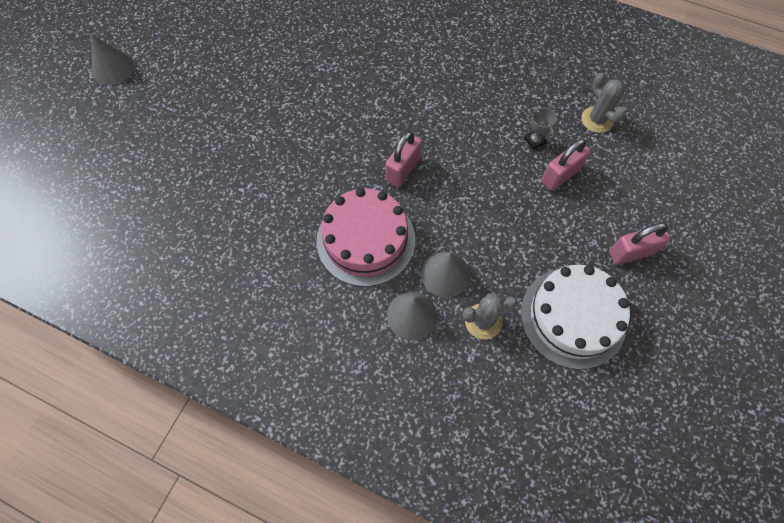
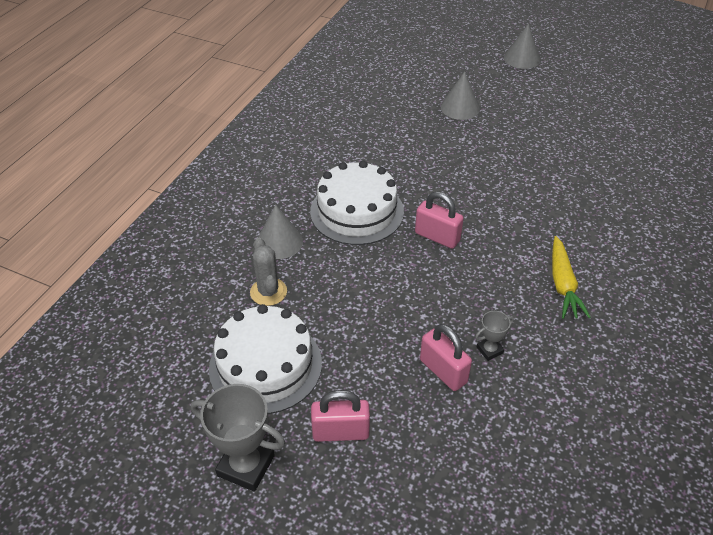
camera: 90 degrees right, 20 degrees down
(366, 240) = (357, 211): pink cake -> white cake
(445, 274) = (319, 266): grey cone -> grey cone (460, 108)
(459, 82) = (562, 284): none -> yellow carrot
(597, 120) = (533, 419): grey cactus -> none
(631, 252) = (340, 432): pink padlock -> pink padlock turned 75 degrees counterclockwise
(676, 325) = (246, 466): none -> grey trophy

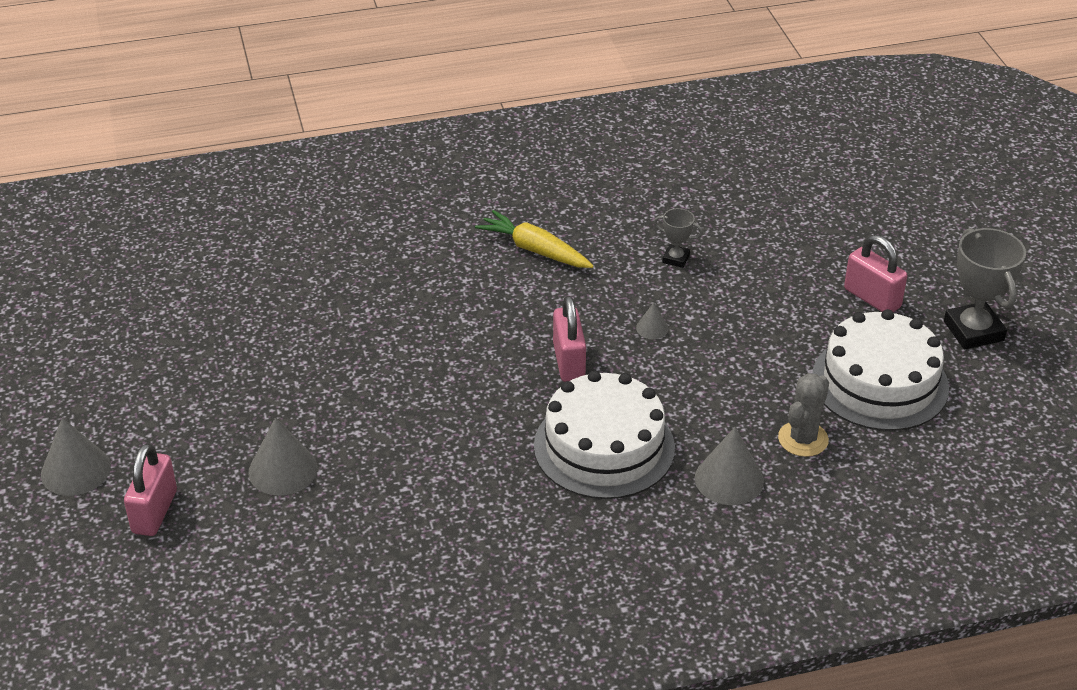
camera: 130 degrees left, 5 degrees down
(430, 290) = (652, 328): none -> grey cone
(443, 371) = (735, 274): pink padlock -> pink padlock (155, 512)
(562, 284) = (535, 250): yellow carrot -> yellow carrot turned 105 degrees counterclockwise

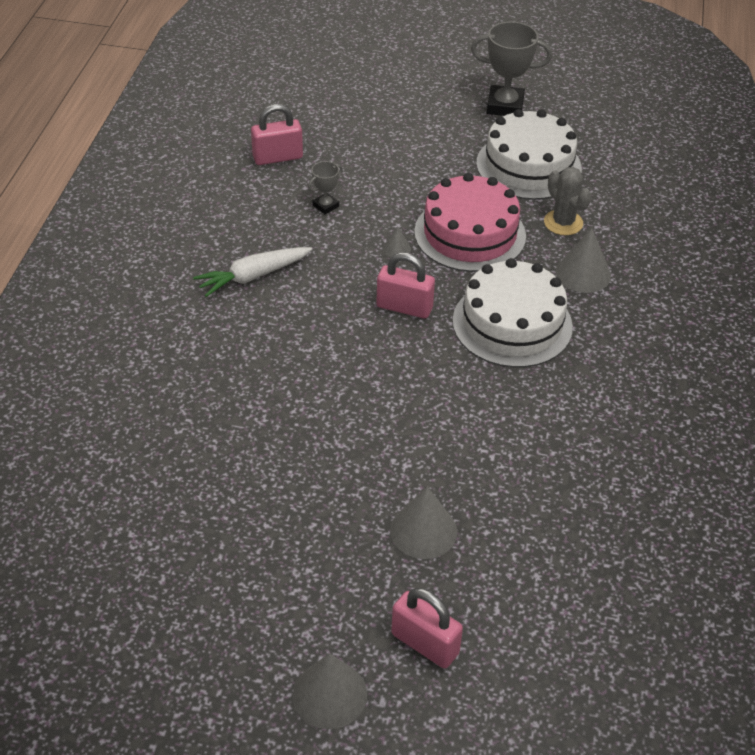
camera: 65 degrees left, 5 degrees up
(535, 250) = (253, 276): yellow carrot -> white carrot
(720, 373) = (470, 234): none -> pink cake
(872, 298) = (441, 133): pink padlock -> pink padlock (277, 157)

